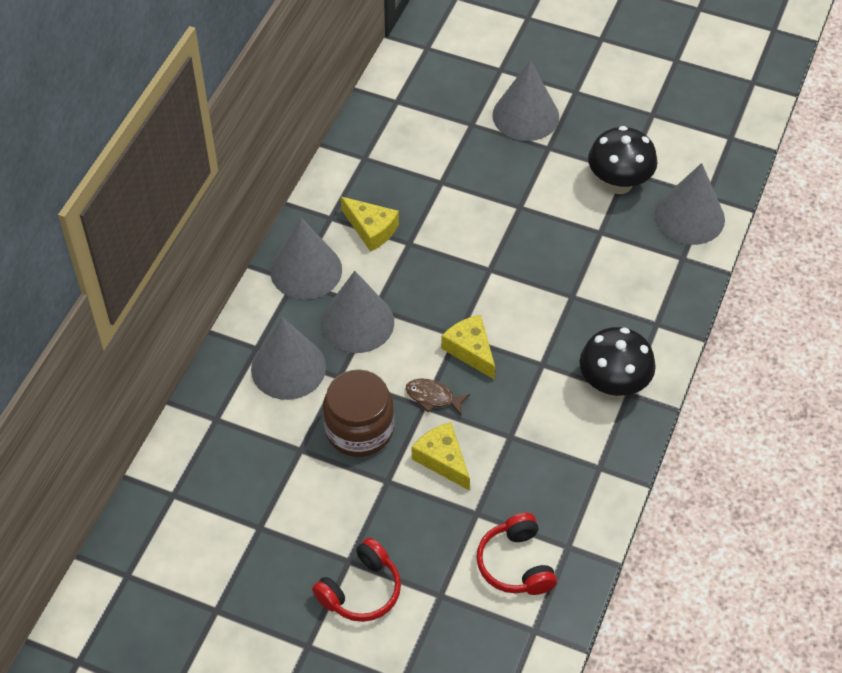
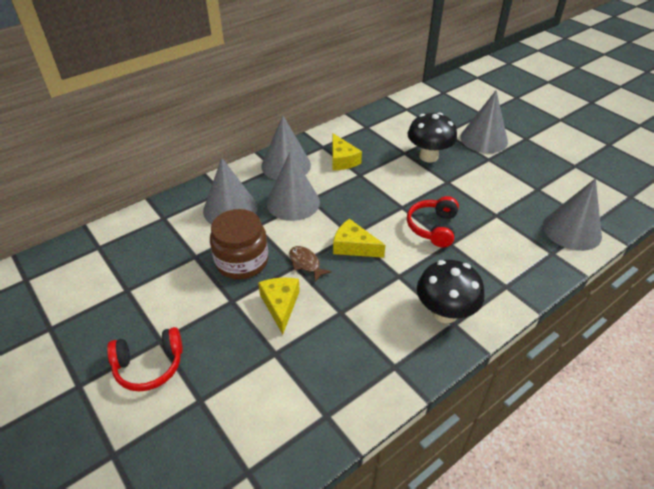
camera: 30 degrees right, 10 degrees down
(470, 350) = (353, 246): yellow cheese -> yellow cheese turned 60 degrees counterclockwise
(515, 564) = (274, 407): red headphones -> red headphones (433, 227)
(619, 183) = (527, 193): black mushroom -> black mushroom (428, 156)

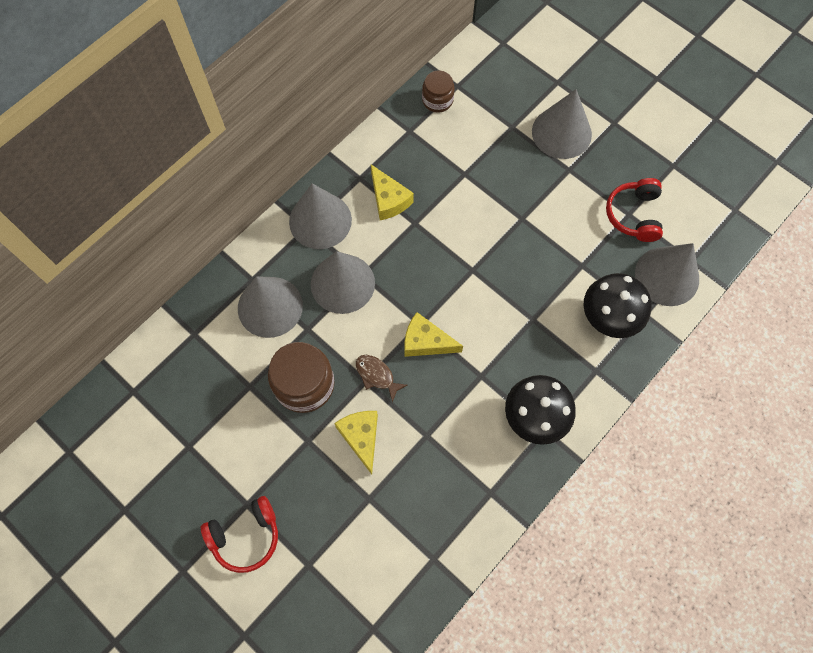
camera: 10 degrees left, 25 degrees up
(390, 114) = (437, 100): none -> brown jar
(428, 156) = (495, 176): black mushroom -> black mushroom (608, 318)
(433, 227) = (511, 297): red headphones -> red headphones (634, 215)

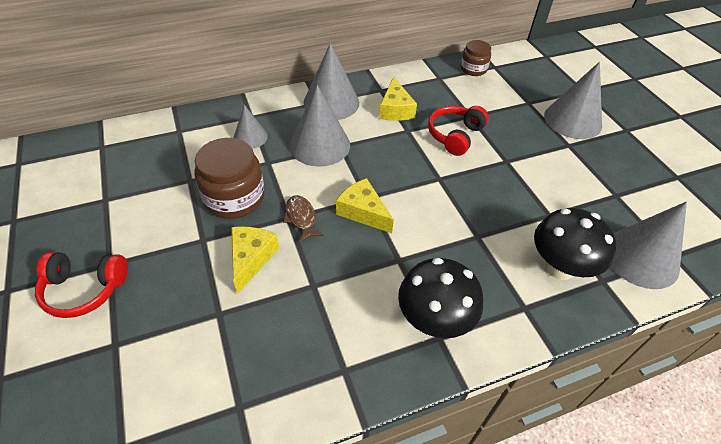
camera: 25 degrees right, 20 degrees down
(270, 306) = (250, 137): grey cone -> grey cone, size x0.57
(634, 215) = (621, 197): red headphones -> red headphones (455, 135)

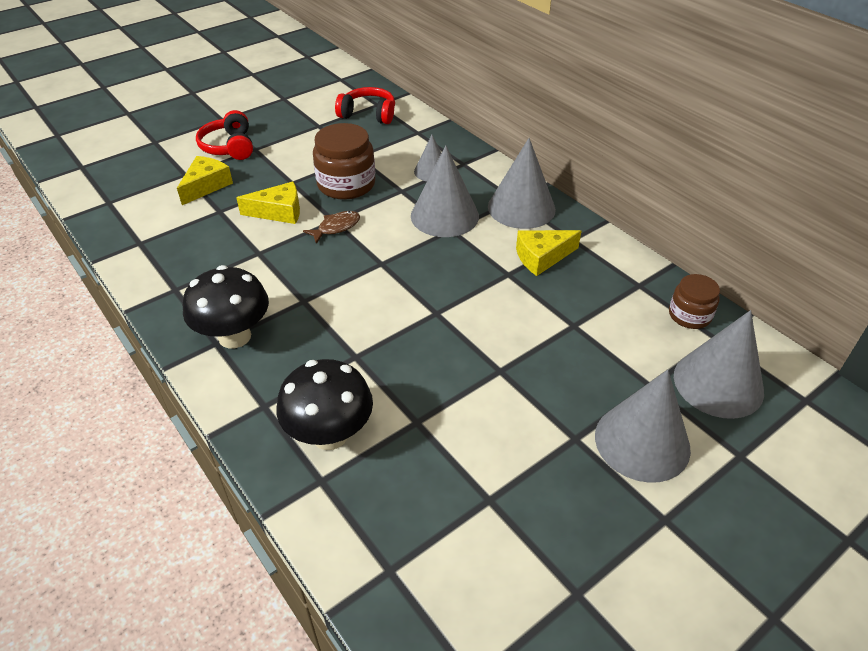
camera: 75 degrees right, 5 degrees down
(363, 212) = (359, 264): yellow cheese -> yellow cheese (206, 186)
(455, 135) = (523, 315): red headphones -> red headphones (368, 114)
(640, 258) = (372, 526): grey cone -> grey cone (718, 383)

